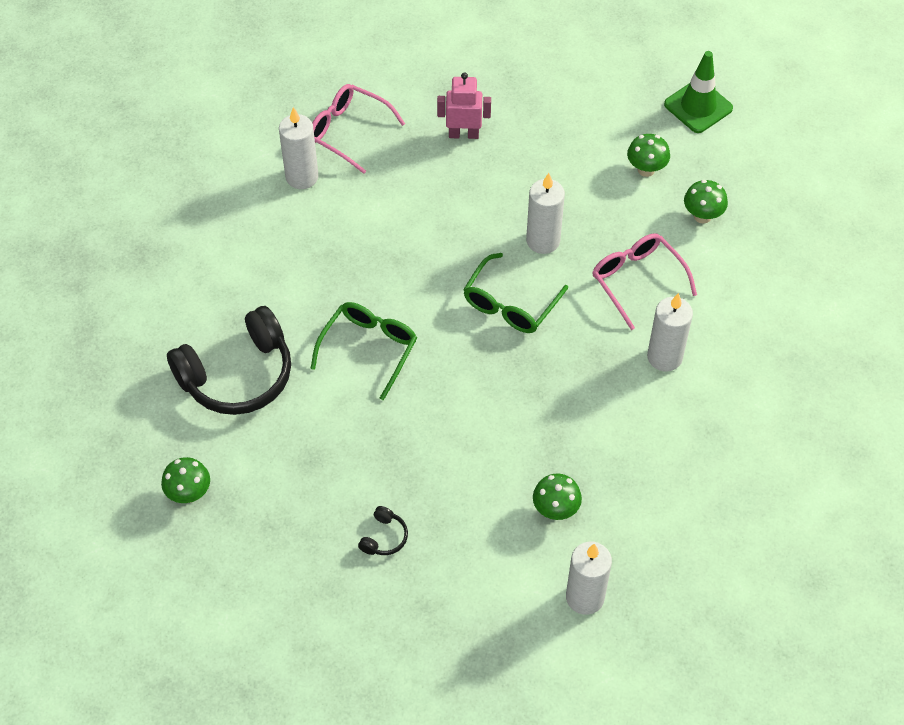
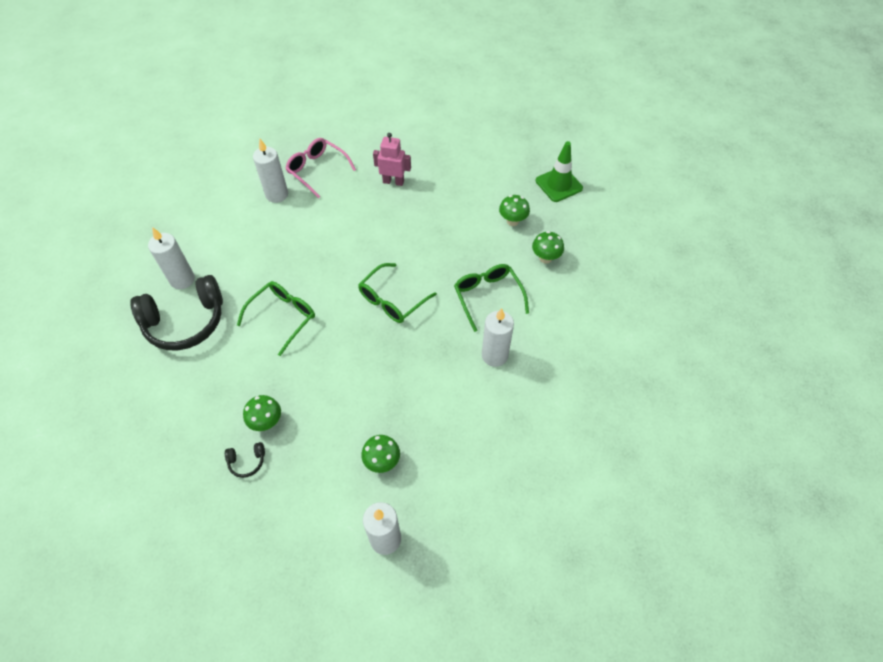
camera: 10 degrees right, 0 degrees up
(189, 494) = (119, 403): green mushroom -> green mushroom (267, 422)
(384, 537) = (247, 461): black headphones -> black headphones turned 45 degrees clockwise
(543, 241) = (428, 259): white candle -> white candle (182, 279)
(637, 280) = (487, 296): pink glasses -> green glasses

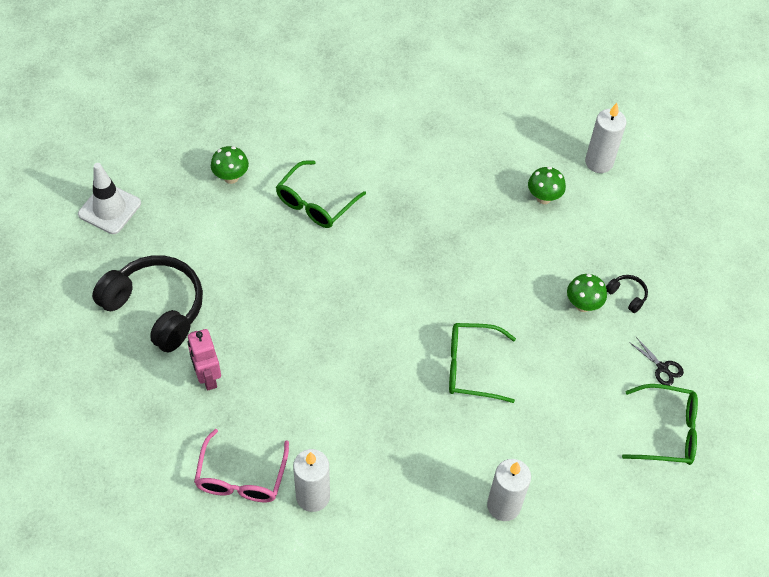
camera: 125 degrees left, 0 degrees up
(172, 442) = (662, 368): none -> black scissors
(185, 322) = (547, 458): black headphones -> black headphones (156, 308)
(392, 300) = (379, 281): green glasses -> green glasses (667, 431)
(494, 355) = (379, 168): white candle -> none
(512, 221) = (196, 227): green mushroom -> none
(559, 184) = (109, 209): green traffic cone -> white traffic cone

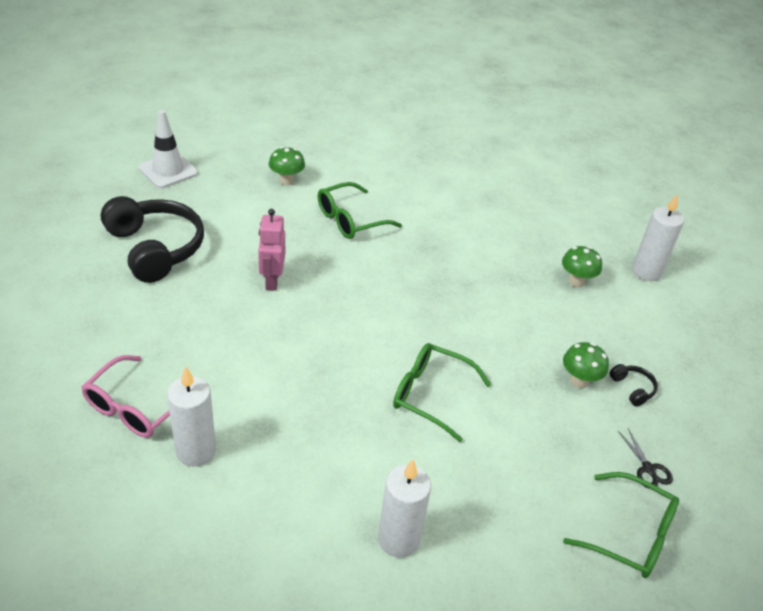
camera: 20 degrees right, 15 degrees down
(207, 377) = (163, 314): pink robot -> pink robot (272, 280)

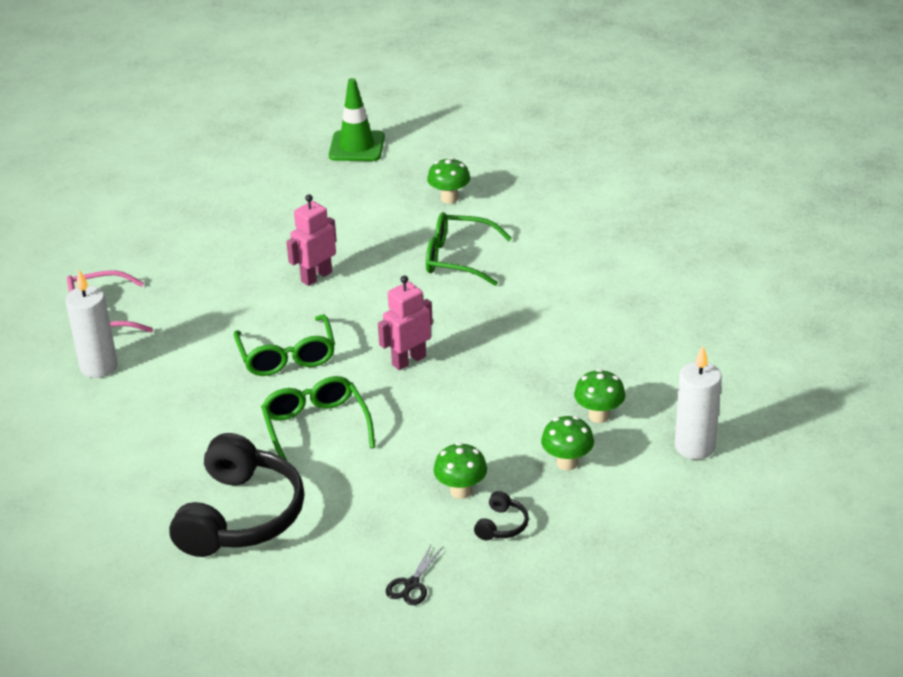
camera: 50 degrees right, 5 degrees down
(155, 248) = (260, 208): black headphones -> black headphones (240, 516)
(168, 171) = (357, 147): white traffic cone -> green traffic cone
(398, 539) = (149, 501): white candle -> none
(420, 308) = (408, 360): none -> pink robot
(604, 322) = (567, 463): none -> green mushroom
(630, 535) = (319, 613): green glasses -> green glasses (287, 356)

